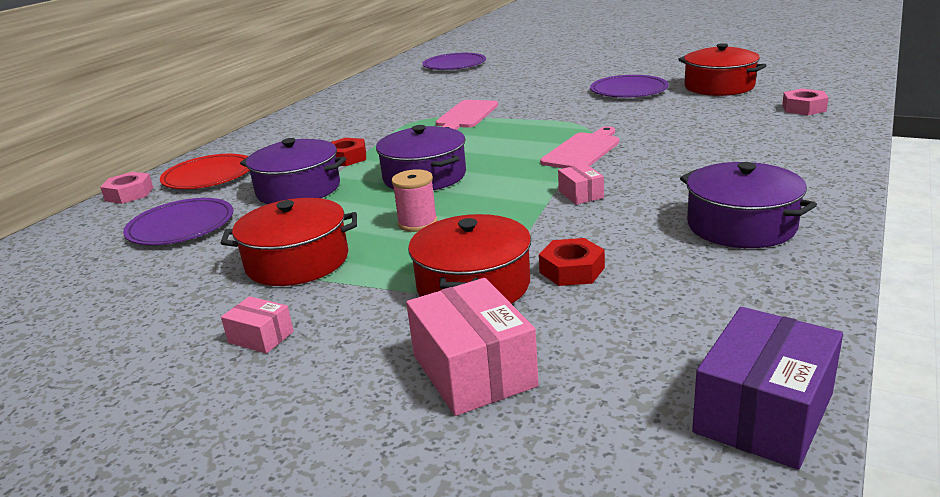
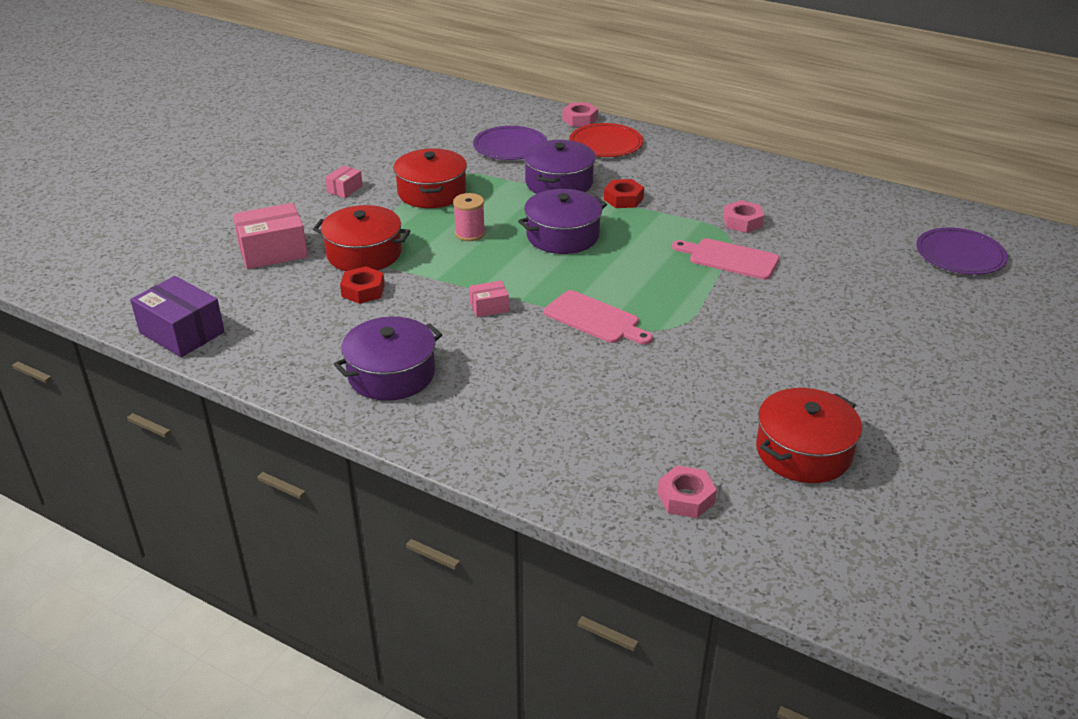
camera: 90 degrees right, 10 degrees up
(401, 115) = (742, 222): none -> pink nut
(628, 90) = (803, 375): purple plate -> none

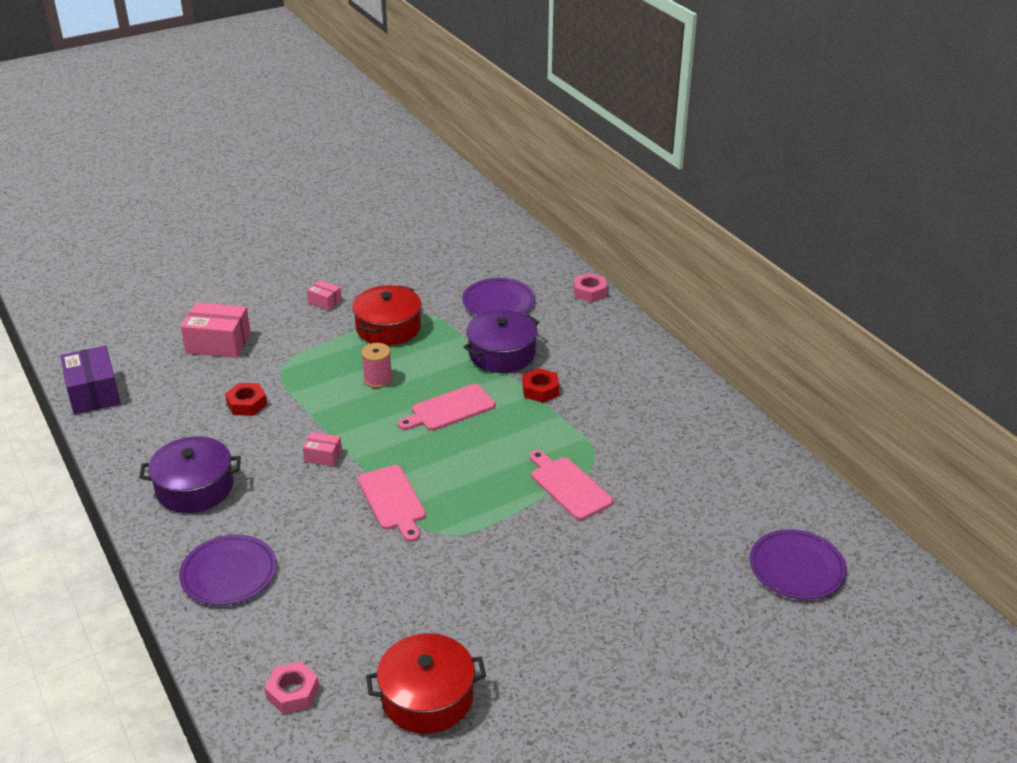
camera: 30 degrees right, 0 degrees up
(345, 189) = (325, 301): pink box -> pink box turned 60 degrees clockwise
(364, 253) = (280, 369): red pot -> none
(510, 429) = (229, 573): none -> purple plate
(562, 236) = (450, 409): purple pot -> pink cutting board
(605, 144) = (585, 326): red plate -> none
(742, 222) = (622, 452): pink nut -> none

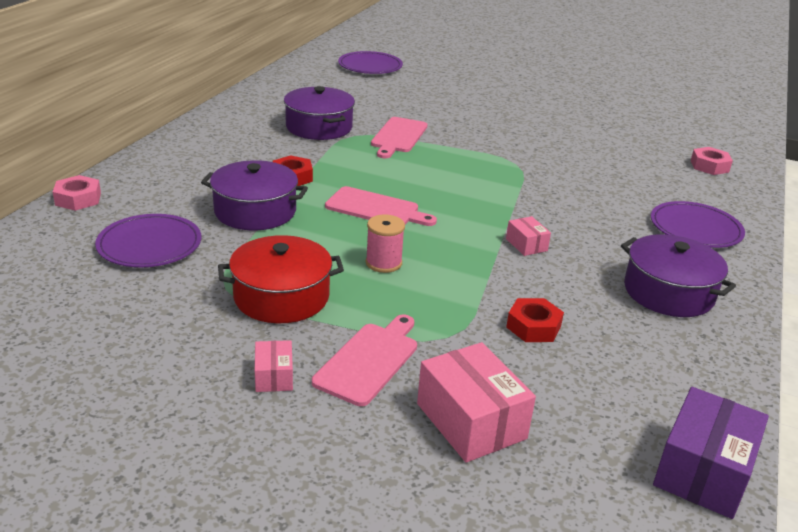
camera: 130 degrees left, 5 degrees down
(393, 500) = (519, 193): pink cutting board -> pink cutting board (369, 360)
(427, 697) = (632, 130): red pot -> none
(631, 445) = (319, 127): none -> purple pot

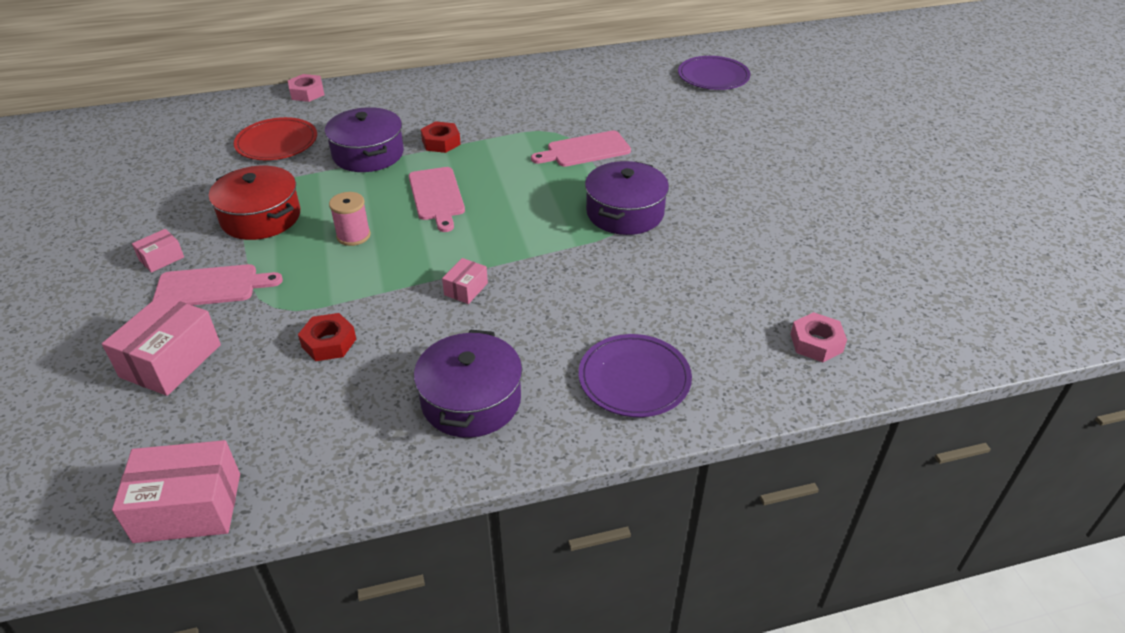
camera: 55 degrees right, 10 degrees up
(149, 245) = (277, 142): purple plate -> red plate
(319, 127) = (545, 112): purple pot -> purple pot (625, 212)
(703, 471) = (188, 507): purple box -> pink box

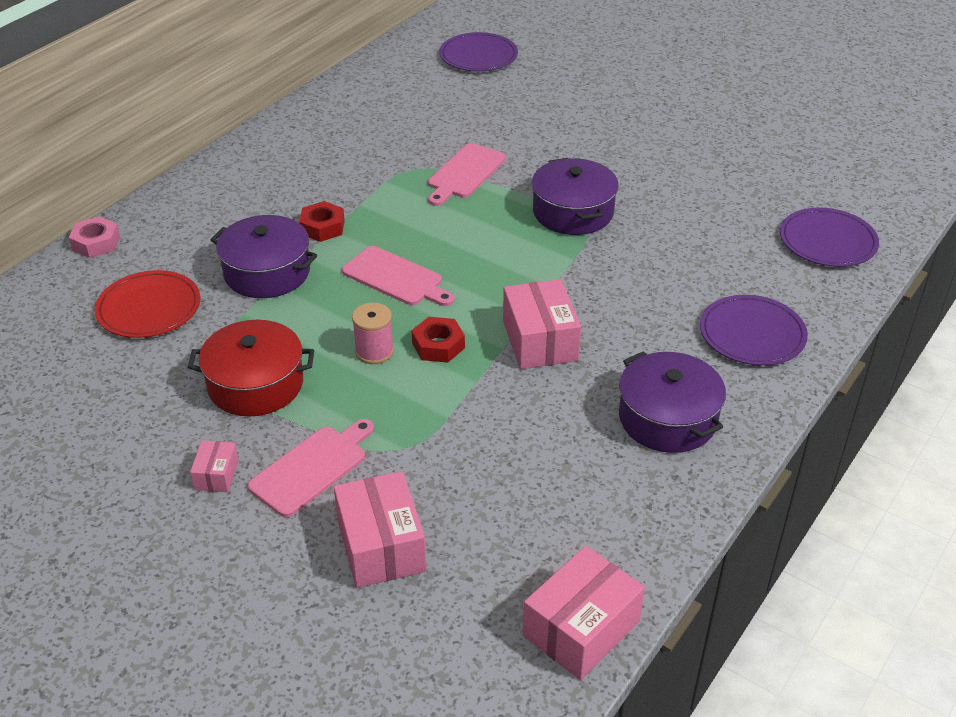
camera: 40 degrees left, 0 degrees up
(329, 343) = (495, 446): red nut -> red nut (438, 345)
(466, 289) = (540, 340): pink box -> pink box, size x1.94
(816, 343) = (827, 241): pink nut -> purple plate

